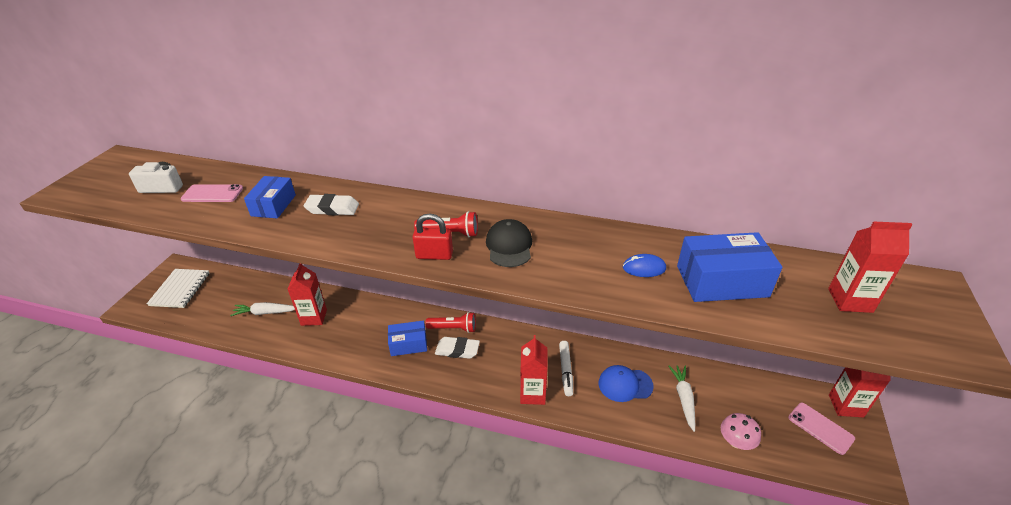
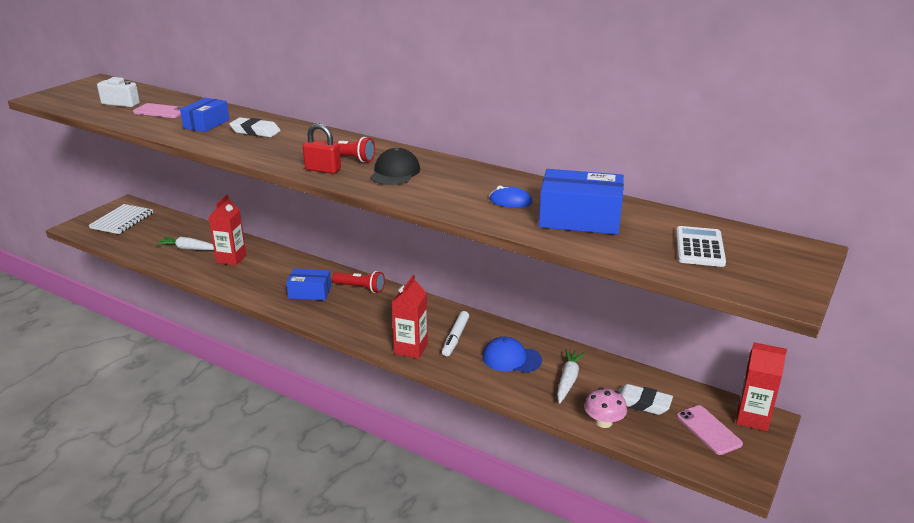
camera: 15 degrees right, 10 degrees down
(457, 350) = (355, 304): white eraser -> white eraser (642, 403)
(850, 300) = (699, 247): red carton -> white calculator

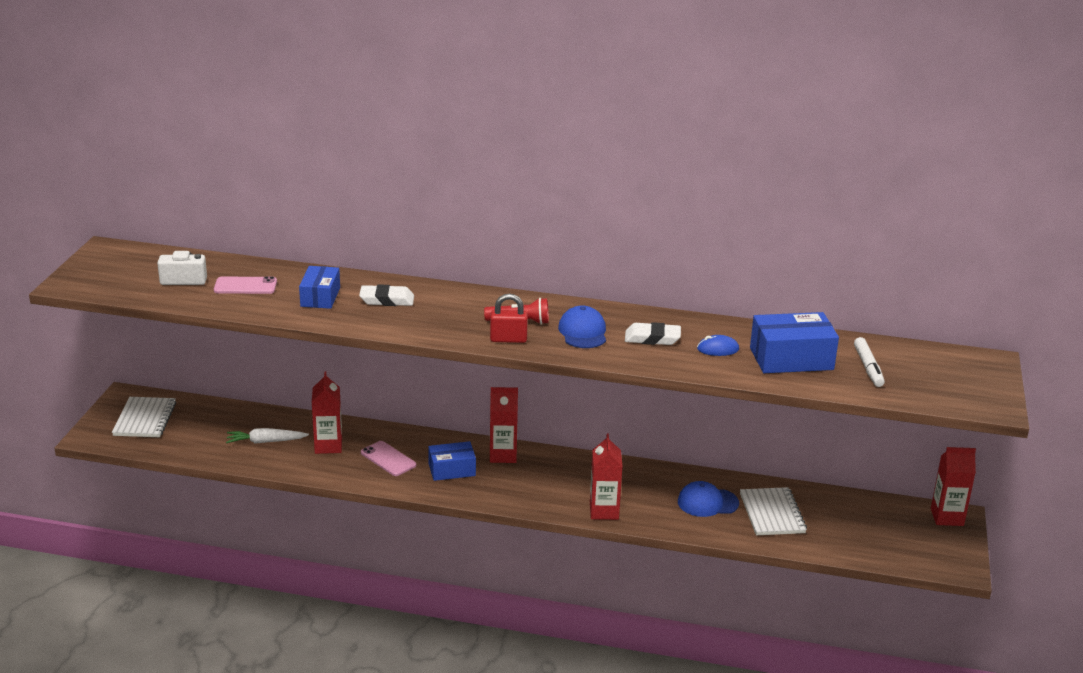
camera: 20 degrees left, 0 degrees up
(360, 288) = (503, 455): red flashlight -> red carton
(395, 172) = (583, 332): black cap -> blue cap
(455, 338) = (640, 491): white marker -> white marker (868, 367)
(568, 380) = (772, 513): white carrot -> white notebook
(603, 422) = (825, 546): pink mushroom -> none
(642, 403) = (848, 522): white eraser -> white eraser (652, 338)
(699, 247) = (906, 372): white calculator -> none
(708, 430) = (916, 535): pink phone -> pink phone (388, 459)

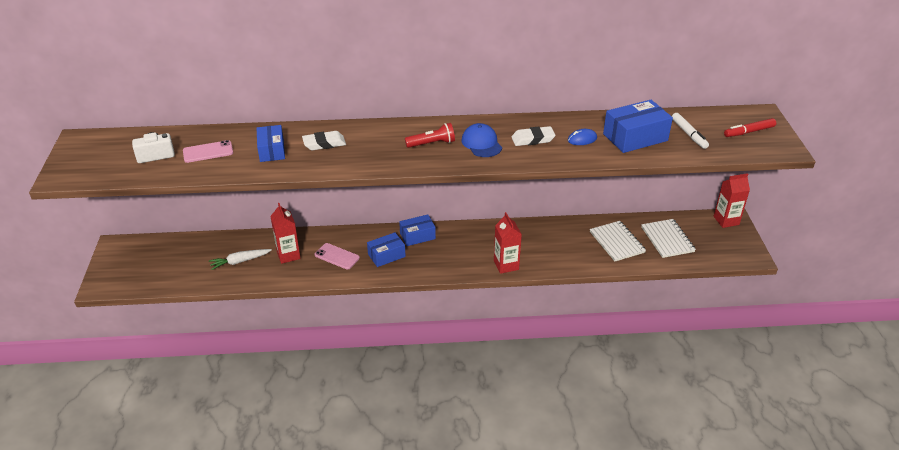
camera: 15 degrees left, 10 degrees up
(145, 419) = (138, 262): white notebook -> white notebook (667, 239)
(503, 455) = (417, 236): red carton -> blue box
(508, 339) = (431, 160): red padlock -> none
(707, 502) = (571, 243): blue cap -> none
(956, 378) = (749, 132): none -> red marker

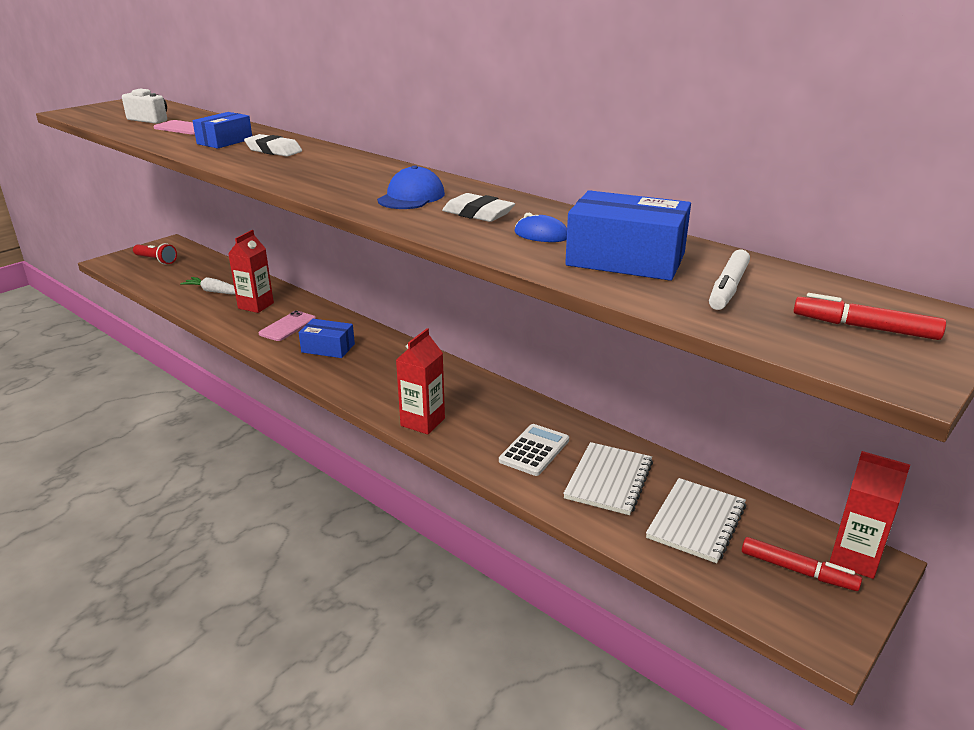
camera: 45 degrees right, 10 degrees down
(337, 256) = (287, 326): pink phone -> pink phone turned 45 degrees clockwise
(417, 236) = (387, 348): blue box -> none
(432, 144) = (362, 180): red flashlight -> red flashlight (156, 260)
(571, 247) = (534, 450): none -> white calculator
(717, 237) = (797, 570): none -> red marker

